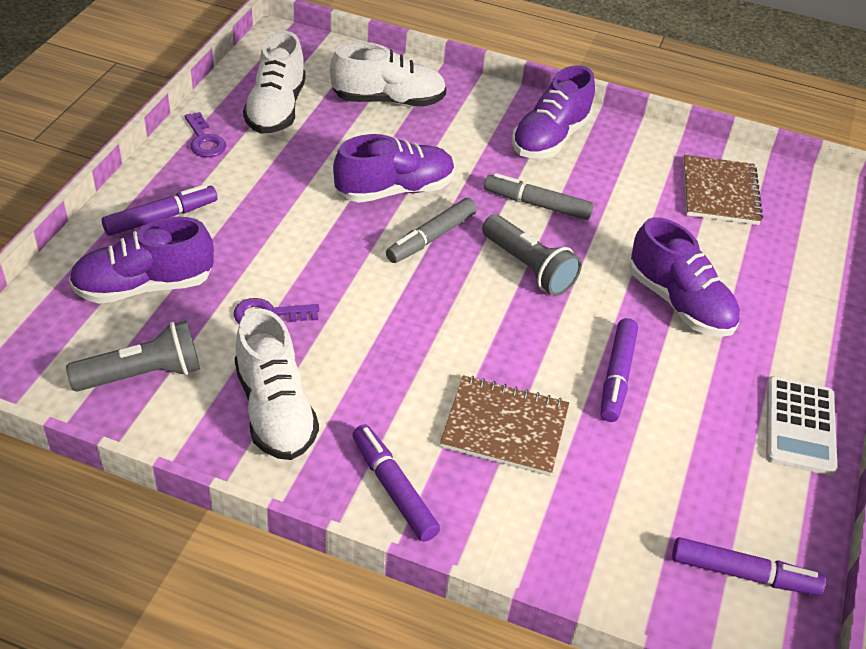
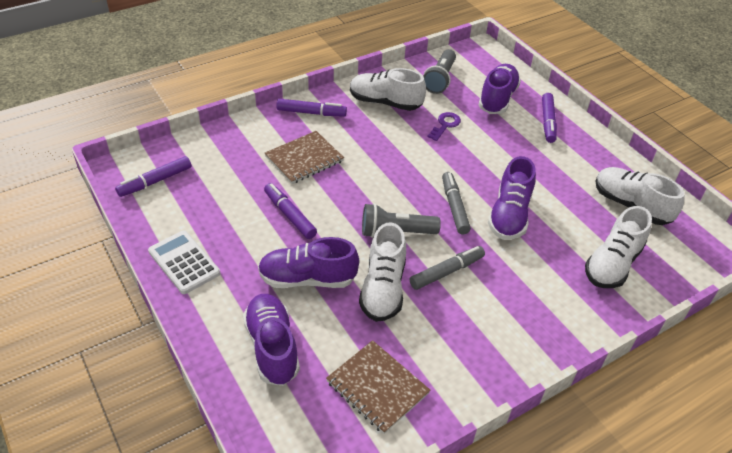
camera: 130 degrees right, 0 degrees up
(204, 140) = (612, 163): purple key -> none
(550, 138) = (512, 327): purple shoe -> purple shoe (272, 347)
(616, 240) = (383, 288): none -> white shoe

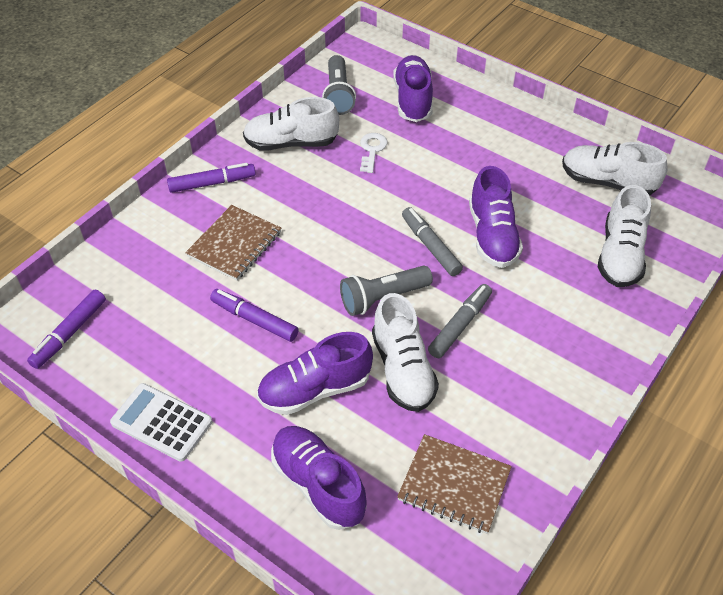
camera: 20 degrees left, 5 degrees up
(445, 125) = (372, 150): purple key -> white key
(548, 122) = (479, 112): purple marker -> none

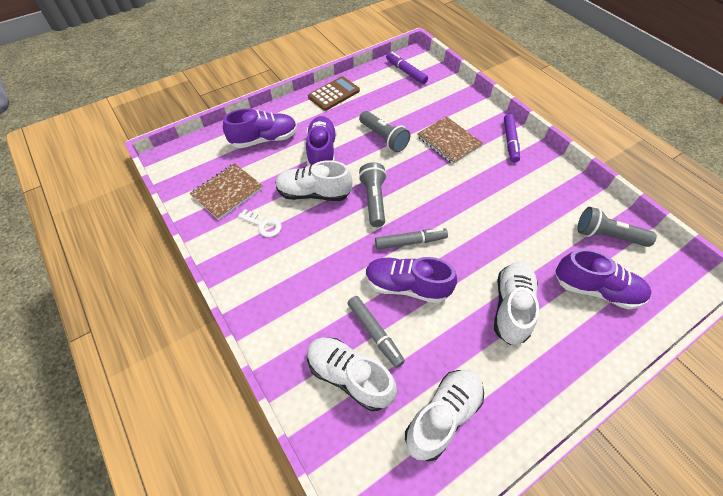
camera: 110 degrees right, 5 degrees up
(162, 422) = (334, 94): white calculator -> brown calculator
(254, 320) = (383, 138): purple marker -> grey flashlight
(291, 143) = (546, 191): white shoe -> white shoe (511, 307)
(372, 150) = (529, 238): white key -> white key (263, 225)
(460, 325) = (332, 234): grey marker -> grey marker (375, 333)

